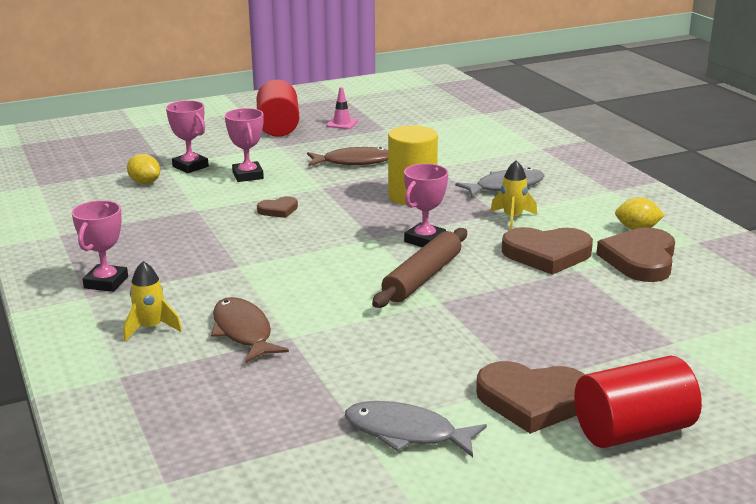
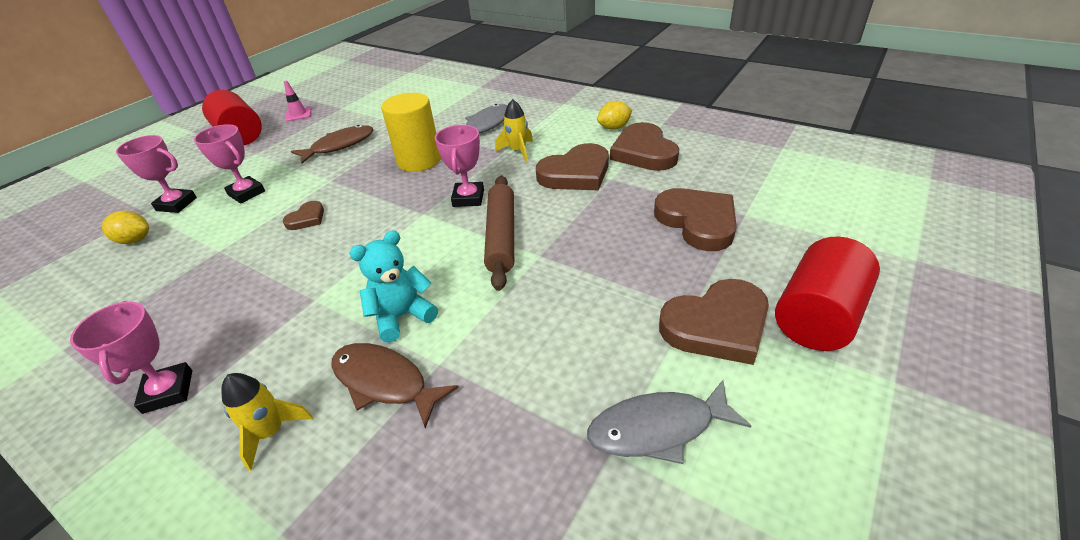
camera: 30 degrees left, 15 degrees up
(291, 300) = (402, 316): none -> turquoise teddy bear
(616, 330) = (697, 222): none -> brown heart

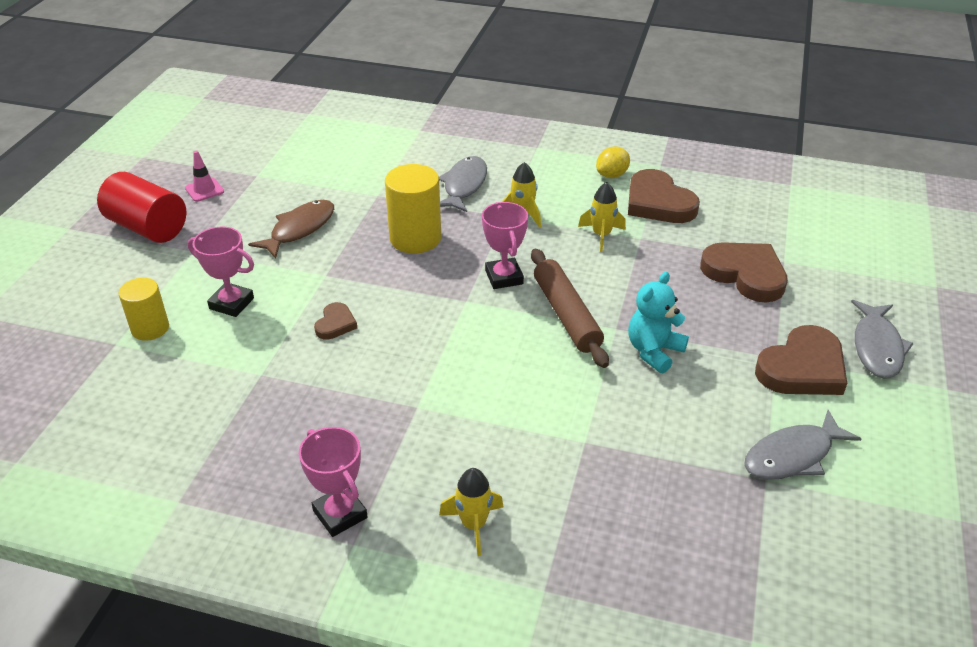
camera: 20 degrees left, 0 degrees up
(135, 240) = (140, 378): yellow lemon -> none
(176, 204) = (150, 328): pink trophy -> yellow cylinder
(385, 382) = (546, 466): brown fish -> none
(402, 316) = (520, 407): turquoise teddy bear -> turquoise teddy bear (654, 351)
(576, 173) = (601, 235): brown heart -> yellow rocket
(817, 316) = (877, 347): red cylinder -> grey fish

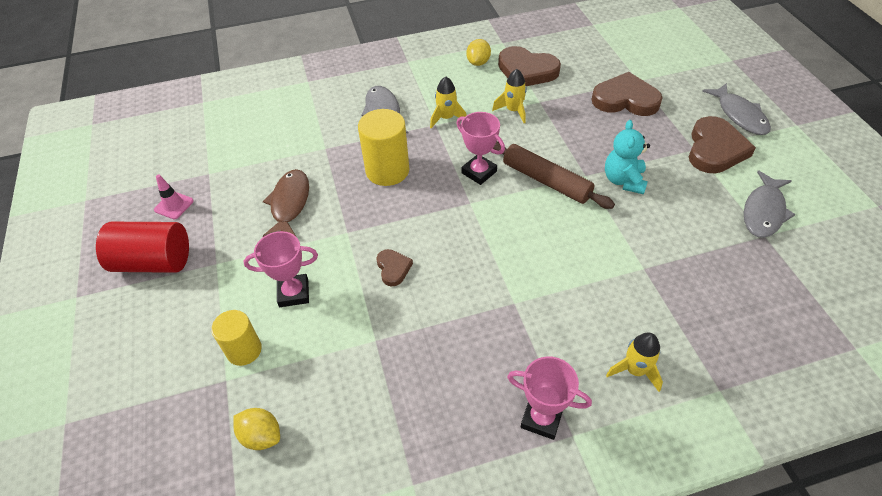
camera: 30 degrees left, 10 degrees up
(101, 399) = (261, 436): none -> yellow lemon

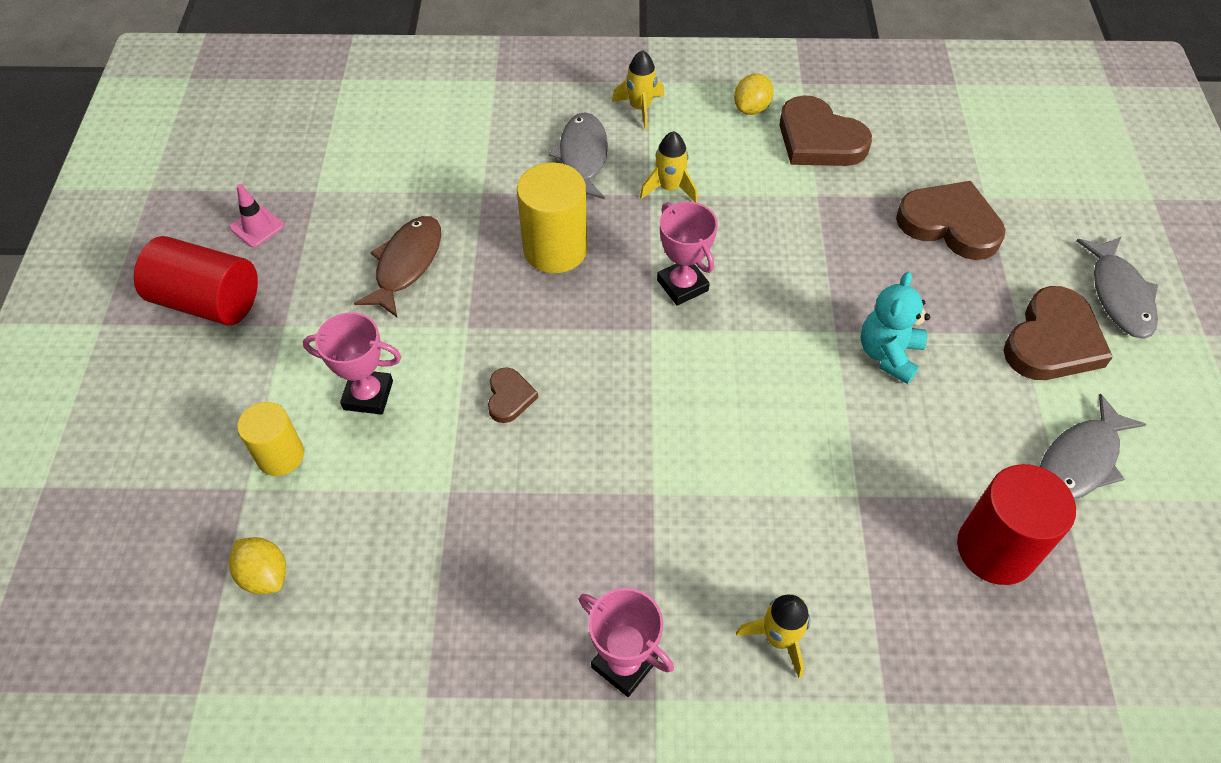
camera: 15 degrees right, 5 degrees up
(513, 111) = (771, 201): yellow rocket -> yellow rocket (640, 108)
(546, 181) = (774, 324): brown rolling pin -> none
(740, 276) = (995, 549): none -> red cylinder

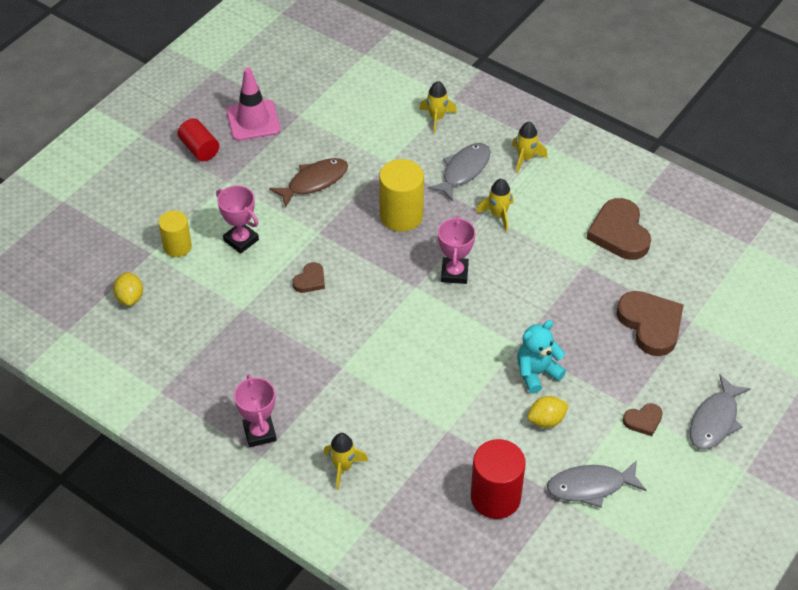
camera: 35 degrees right, 5 degrees down
(208, 301) = (199, 149): red cylinder -> red cylinder, size x0.64
(257, 227) = (253, 120): pink traffic cone -> pink traffic cone, size x1.81
(496, 112) = (437, 118): none -> yellow rocket
(751, 108) = (595, 192): yellow lemon -> yellow lemon (546, 420)
(1052, 341) = (643, 420): brown heart -> brown heart, size x0.51

